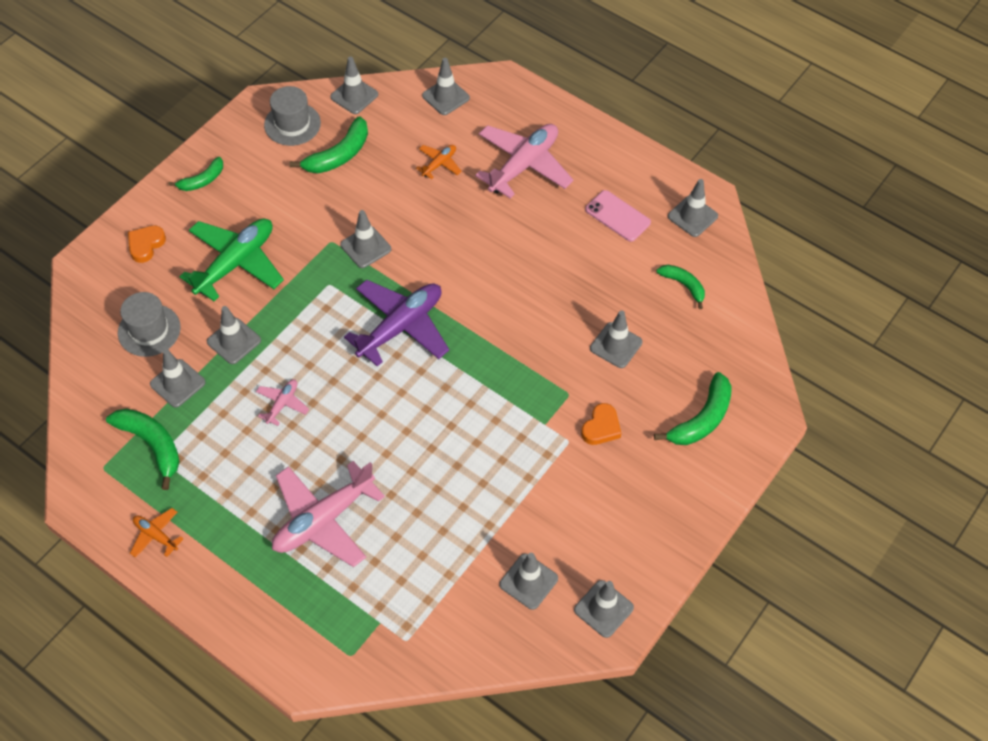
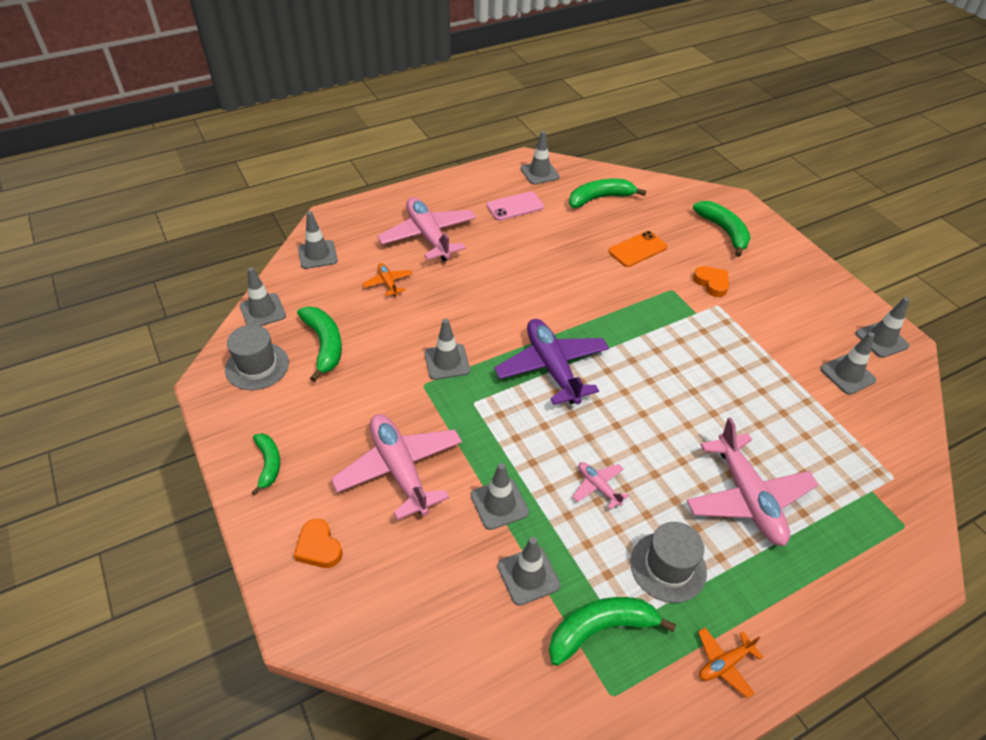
camera: 65 degrees left, 10 degrees down
(149, 330) = (440, 582): grey hat -> grey hat (668, 567)
(236, 263) = (399, 470): green plane -> pink plane
(616, 345) = (637, 249): grey traffic cone -> orange phone
(683, 285) = (600, 198): green banana -> green banana, size x1.58

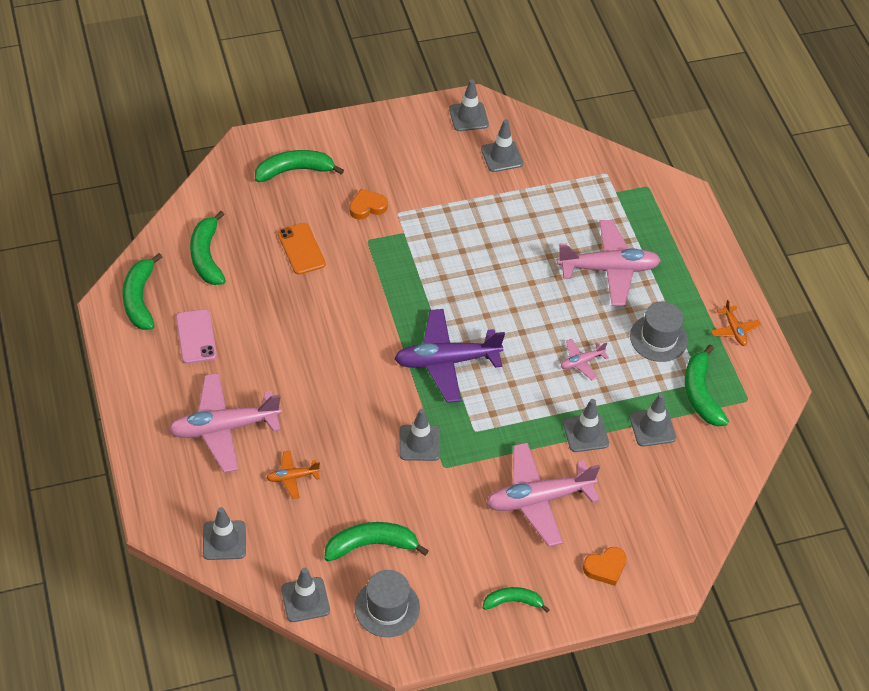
camera: 80 degrees left, 5 degrees up
(539, 173) = (140, 299): grey traffic cone -> green banana

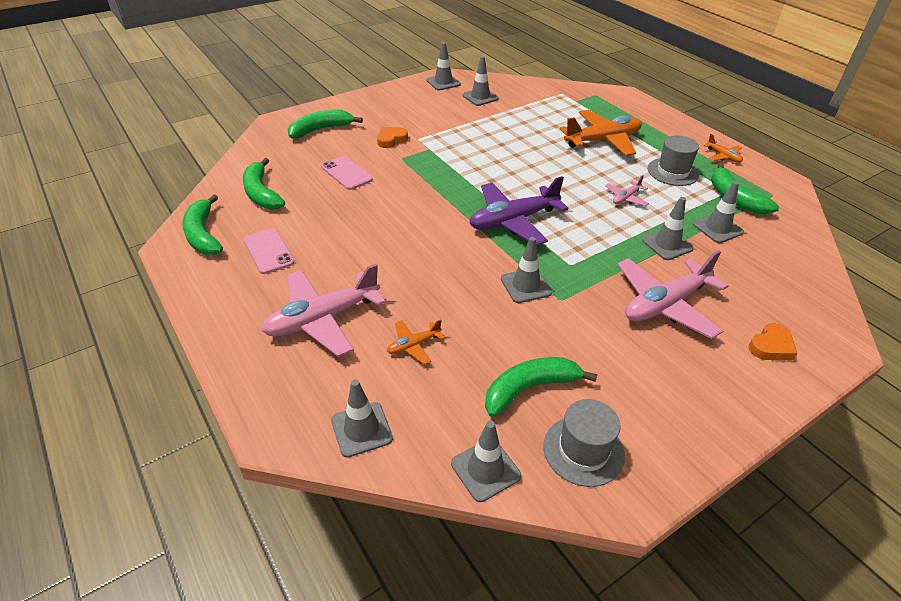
camera: 15 degrees left, 10 degrees down
(301, 249) = (346, 173): orange phone -> pink phone
(513, 602) = (710, 404): green banana -> none
(608, 269) = (602, 140): pink plane -> orange plane

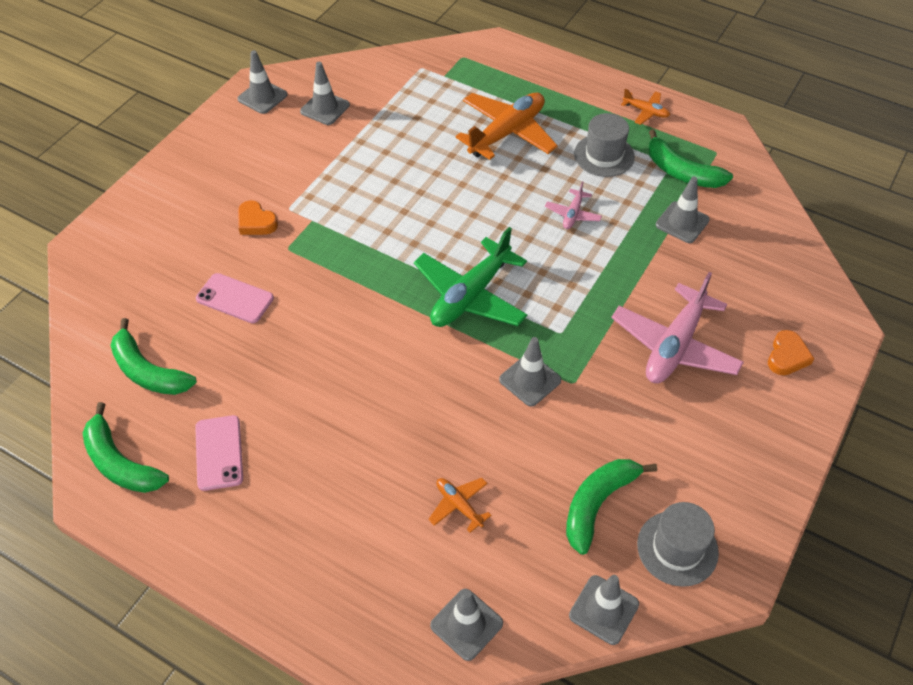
camera: 25 degrees left, 10 degrees up
(268, 251) = (219, 453): pink phone -> pink phone turned 45 degrees clockwise
(321, 130) = (153, 238): green banana -> none
(322, 319) = (343, 516): pink plane -> none
(391, 139) = (256, 222): orange heart -> orange heart turned 75 degrees counterclockwise
(413, 345) = (459, 505): orange plane -> orange plane turned 105 degrees clockwise
(513, 221) = (470, 295): purple plane -> green plane
(667, 244) = (643, 265): grey traffic cone -> none

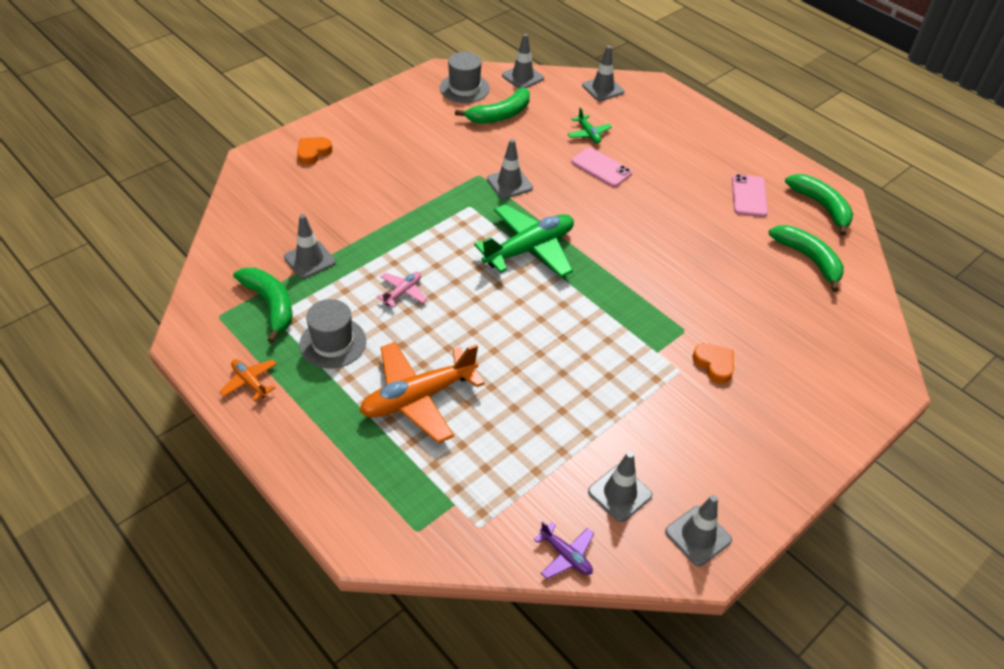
camera: 165 degrees left, 5 degrees down
(235, 298) = (737, 297): pink phone -> pink phone (601, 167)
(355, 66) = (566, 555): none -> purple plane
(459, 505) = (588, 134): orange plane -> green plane
(674, 346) = (389, 177): pink plane -> none

